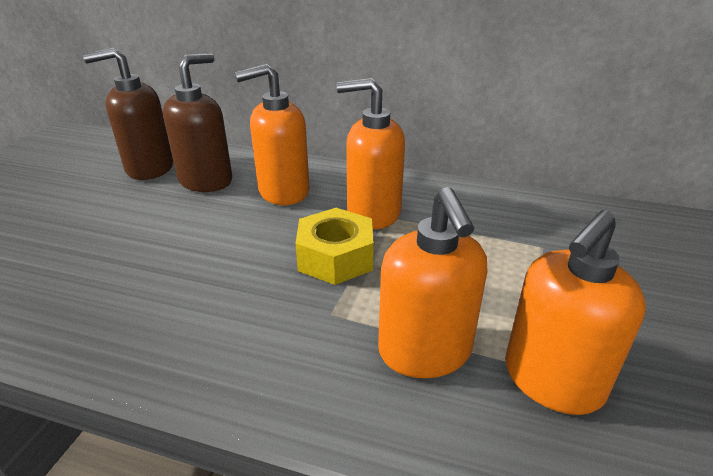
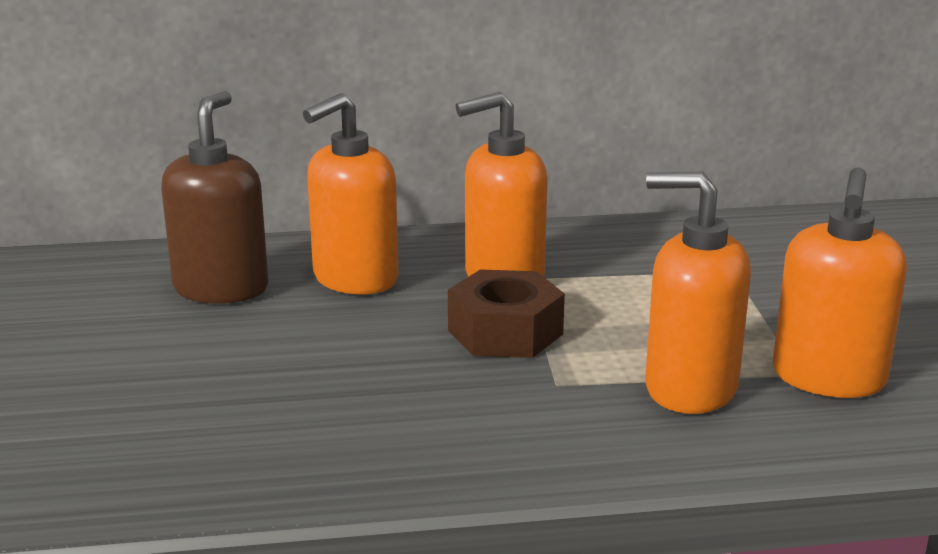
camera: 25 degrees left, 10 degrees down
(149, 168) = (105, 291): brown soap dispenser -> none
(335, 257) = (505, 332): yellow nut -> brown nut
(425, 351) = (689, 388): orange soap dispenser -> orange soap dispenser turned 150 degrees clockwise

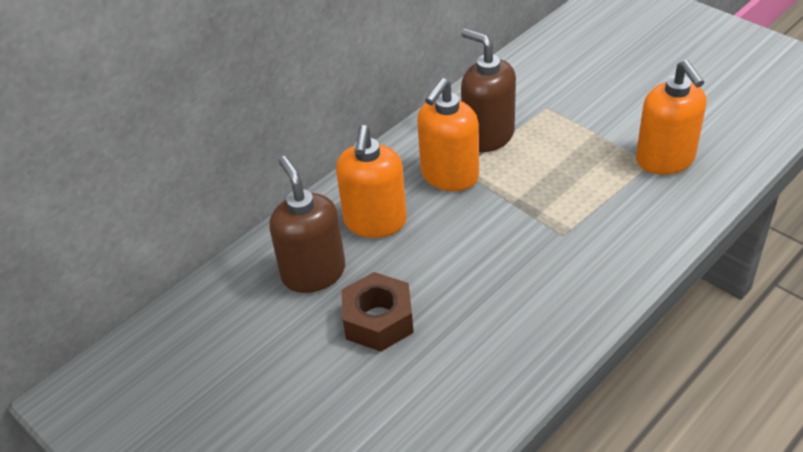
camera: 35 degrees left, 20 degrees up
(505, 332) = (499, 215): brown nut -> brown nut (378, 320)
(609, 265) = (487, 136): none -> brown soap dispenser
(689, 388) = (620, 202): orange soap dispenser -> none

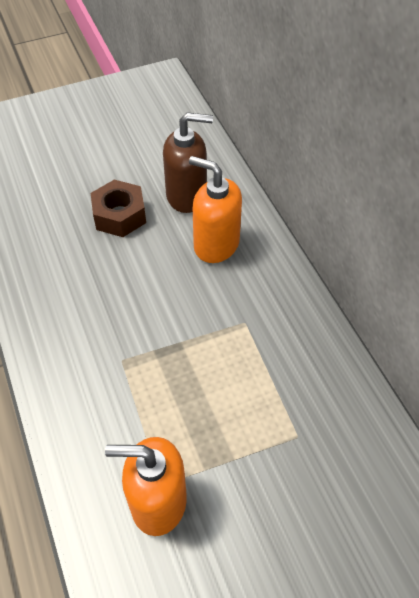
camera: 110 degrees right, 10 degrees up
(449, 176) = (241, 311): orange soap dispenser -> none
(487, 136) = (279, 363): brown soap dispenser -> none

